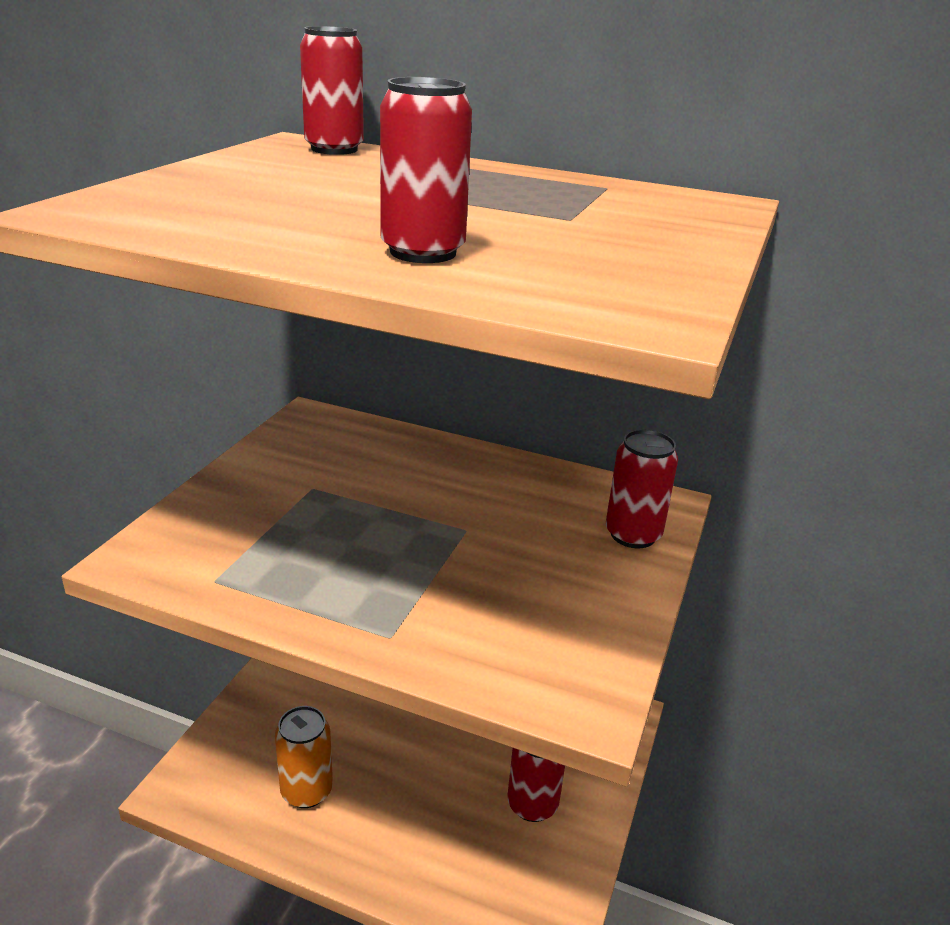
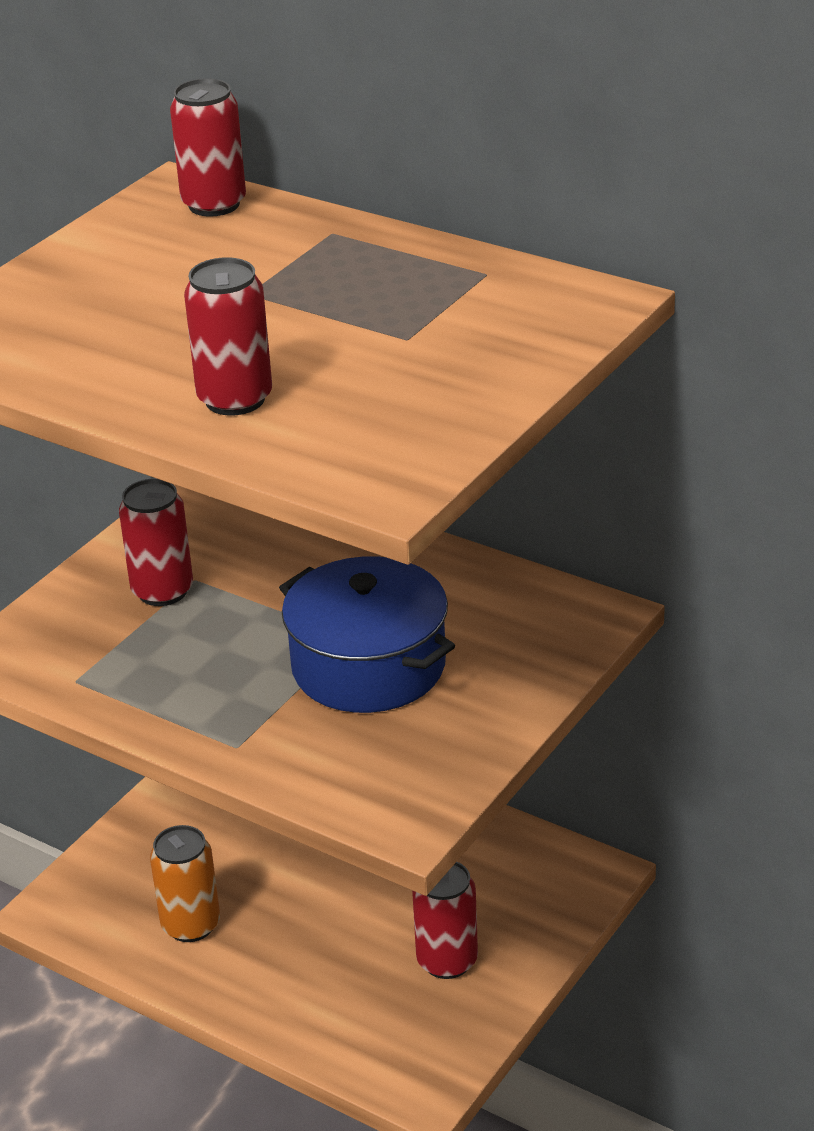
camera: 15 degrees right, 5 degrees up
(491, 554) = (368, 666): none -> blue pot
(633, 534) = (539, 651): red can -> red can (162, 591)

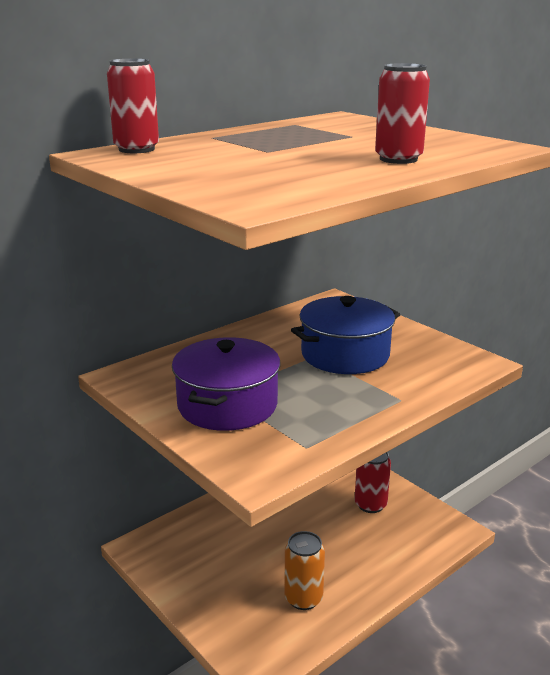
camera: 75 degrees left, 10 degrees down
(162, 591) = (227, 405): red can -> purple pot

